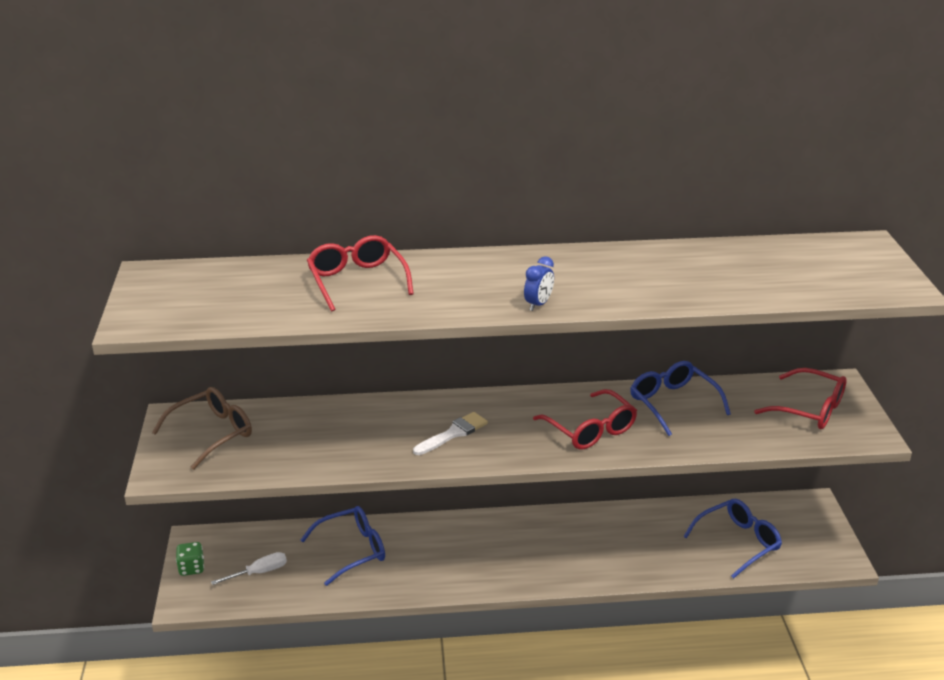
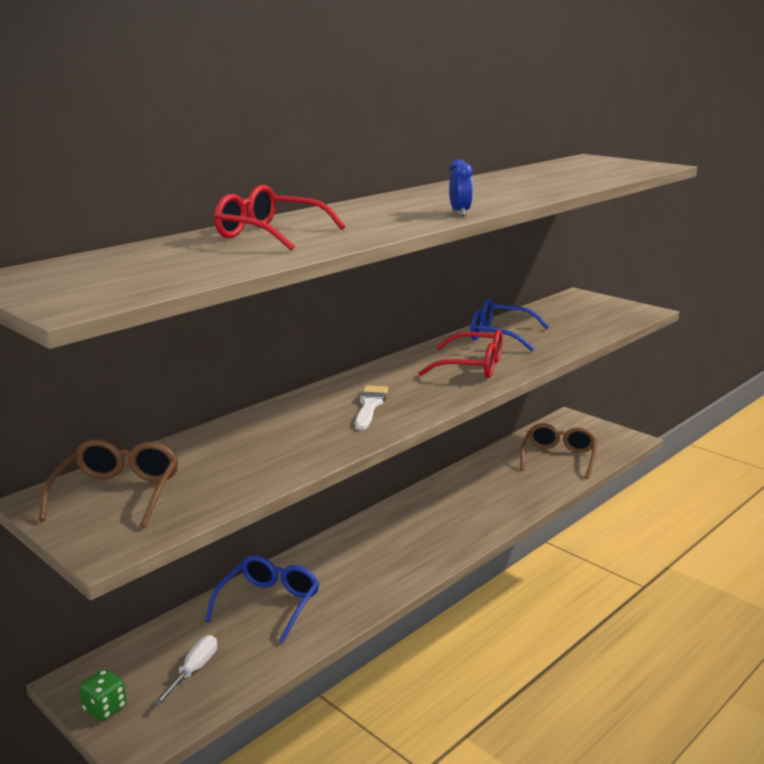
camera: 40 degrees left, 10 degrees down
(737, 542) = (558, 458): blue glasses -> brown glasses
(809, 409) = (586, 311): red glasses -> none

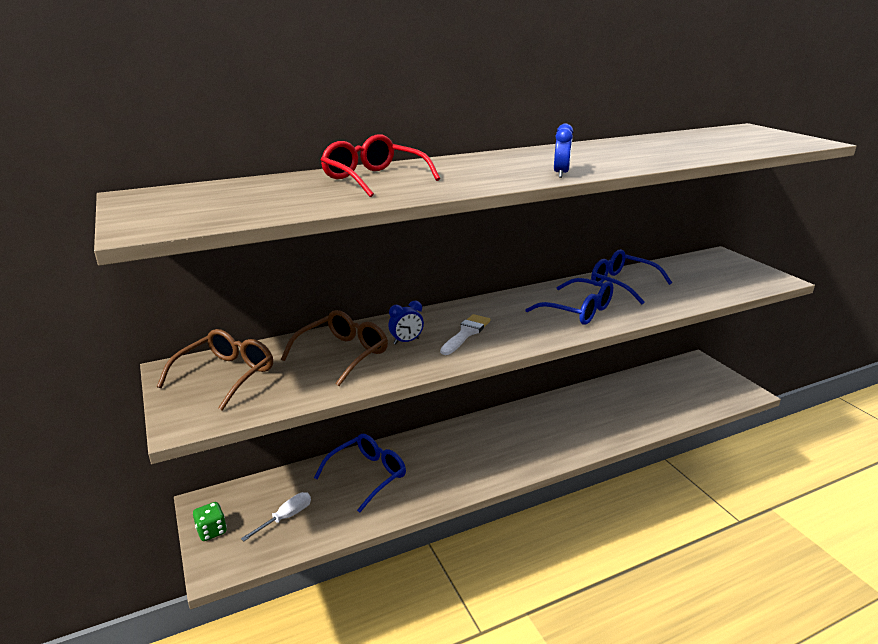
camera: 20 degrees right, 5 degrees up
(309, 424) = (406, 341): none -> blue clock
(471, 366) = (577, 310): red glasses -> blue glasses
(558, 458) = (670, 397): brown glasses -> brown glasses (342, 354)

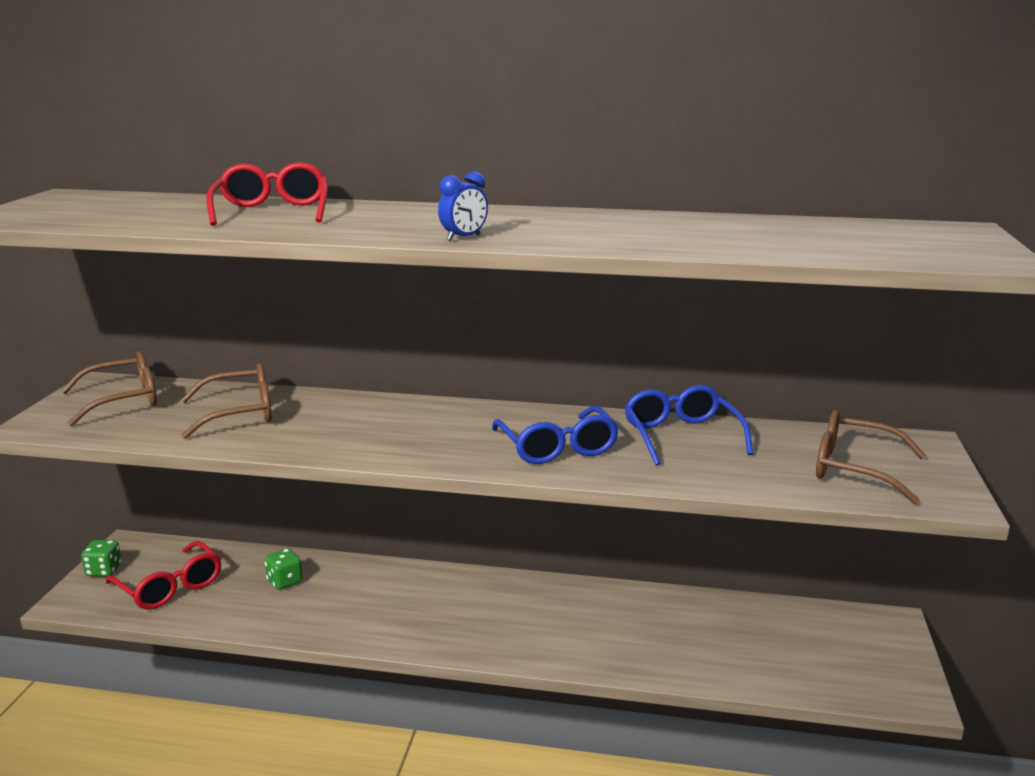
camera: 35 degrees right, 5 degrees down
(286, 517) = (170, 586): white screwdriver -> red glasses
(367, 475) = (284, 581): blue glasses -> green dice
(406, 341) = (315, 420): blue clock -> none
(466, 333) = (386, 431): white brush -> none
(720, 277) = (855, 469): none -> brown glasses

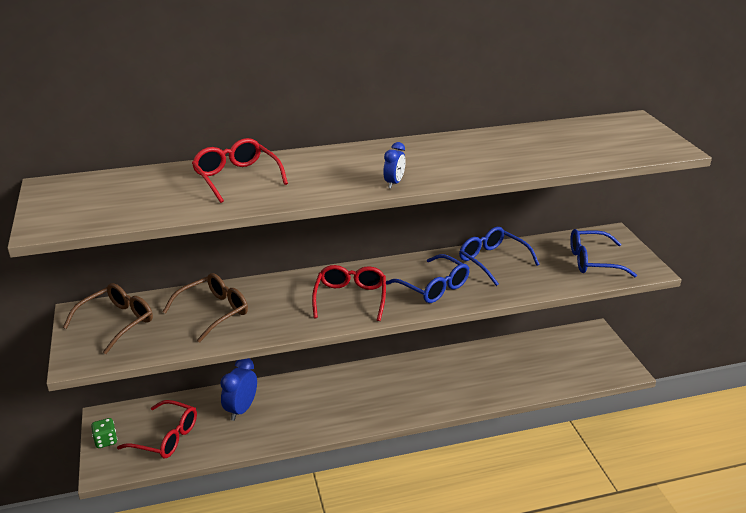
camera: 25 degrees left, 10 degrees up
(284, 581) = (241, 409): green dice -> blue clock
(425, 436) = (350, 298): none -> red glasses
(855, 469) = (593, 261): brown glasses -> blue glasses

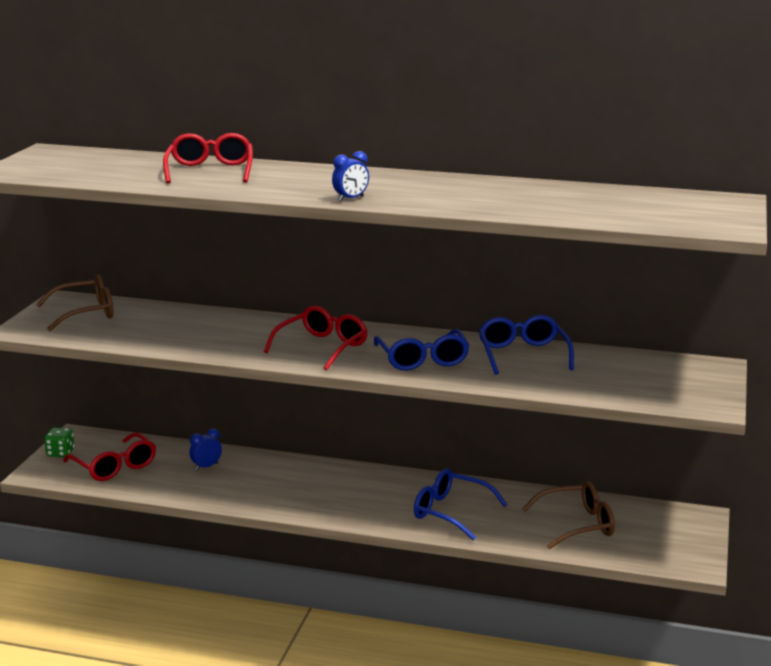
camera: 30 degrees right, 10 degrees down
(213, 312) = (177, 326): brown glasses -> brown glasses (576, 525)
(241, 409) = (206, 467): blue clock -> blue clock, size x0.60
(593, 261) = (649, 382): blue glasses -> blue glasses (451, 512)

